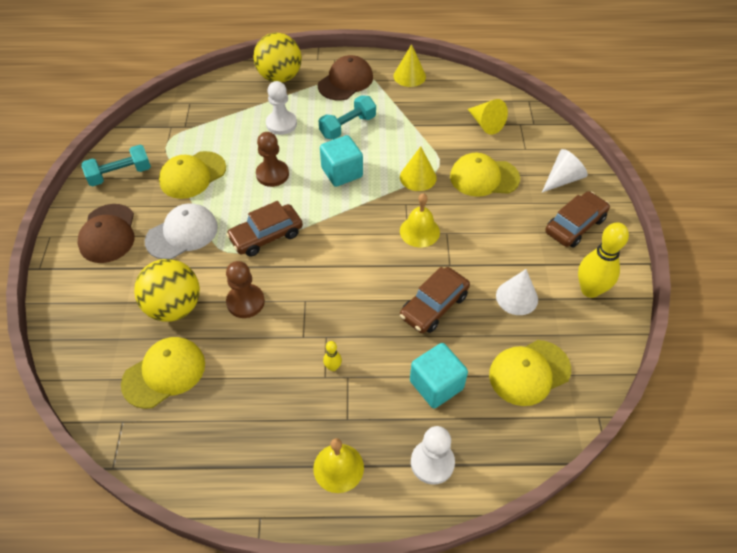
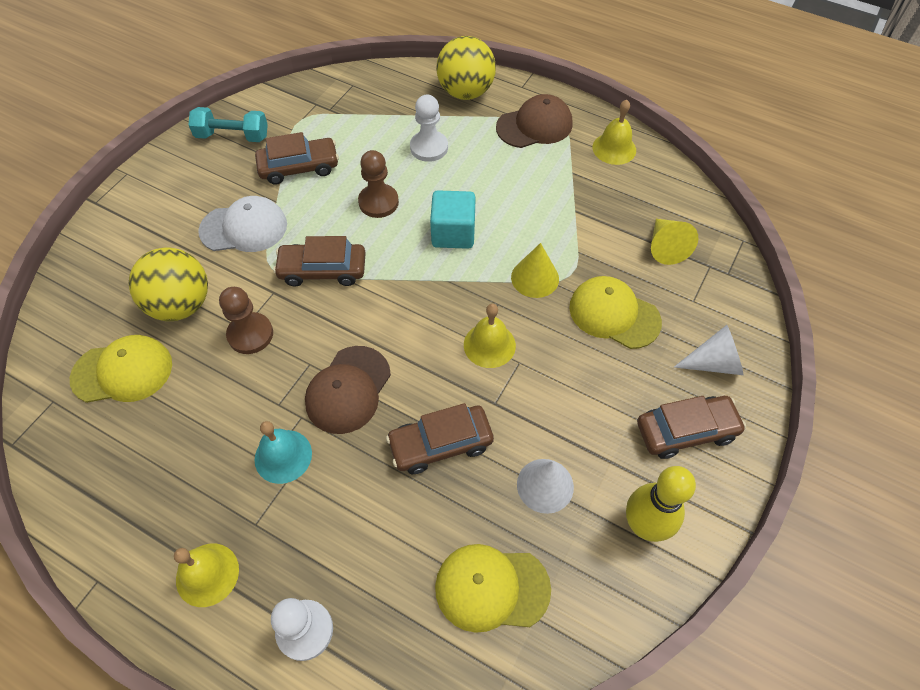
camera: 30 degrees right, 5 degrees up
(108, 233) = (177, 195): brown cap -> brown cap (348, 389)
(192, 175) = (299, 167): yellow cap -> brown car
(333, 367) = (283, 456): yellow bowling pin -> turquoise bell
(348, 127) = (498, 181): turquoise dumbbell -> none
(409, 76) = (614, 148): yellow cone -> yellow bell
(436, 385) = (375, 540): turquoise cube -> none

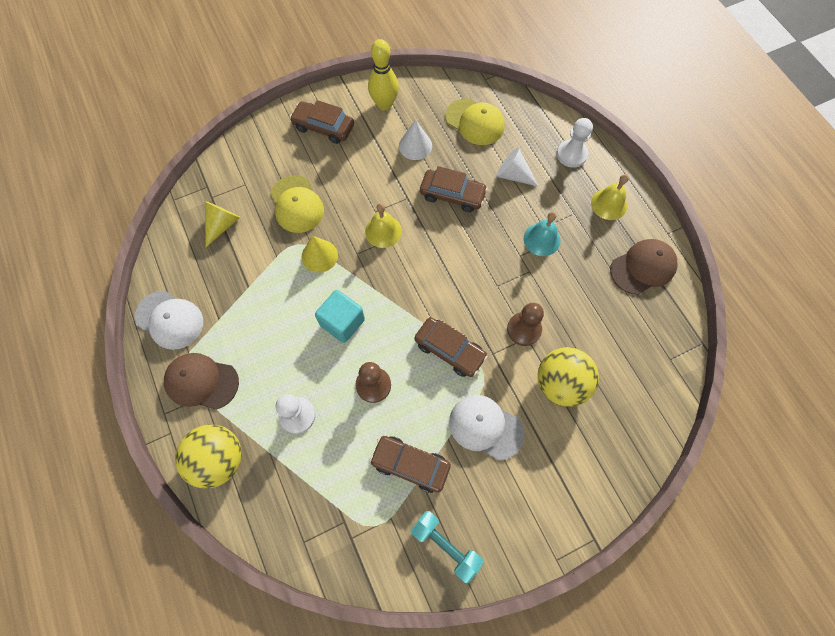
camera: 145 degrees left, 10 degrees up
(123, 371) = (618, 353): yellow cap -> none
(348, 389) = (483, 255): brown cap -> brown cap (643, 267)
(614, 148) = (169, 320): yellow bell -> white cap
(714, 363) = (273, 147): white cone -> white cone (513, 175)

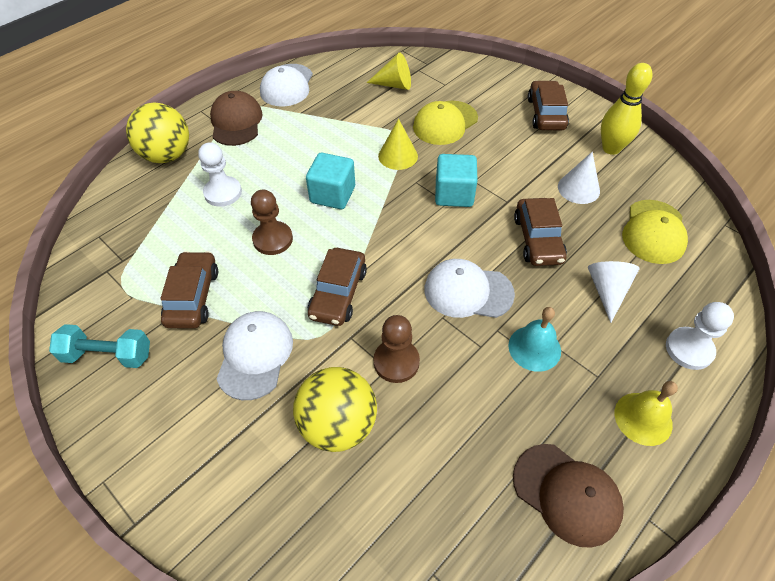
camera: 70 degrees right, 15 degrees down
(383, 231) = (454, 194): yellow bell -> turquoise cube
(445, 545) = (108, 355): turquoise dumbbell -> turquoise dumbbell turned 75 degrees clockwise
(481, 260) = (468, 291): none -> white cap

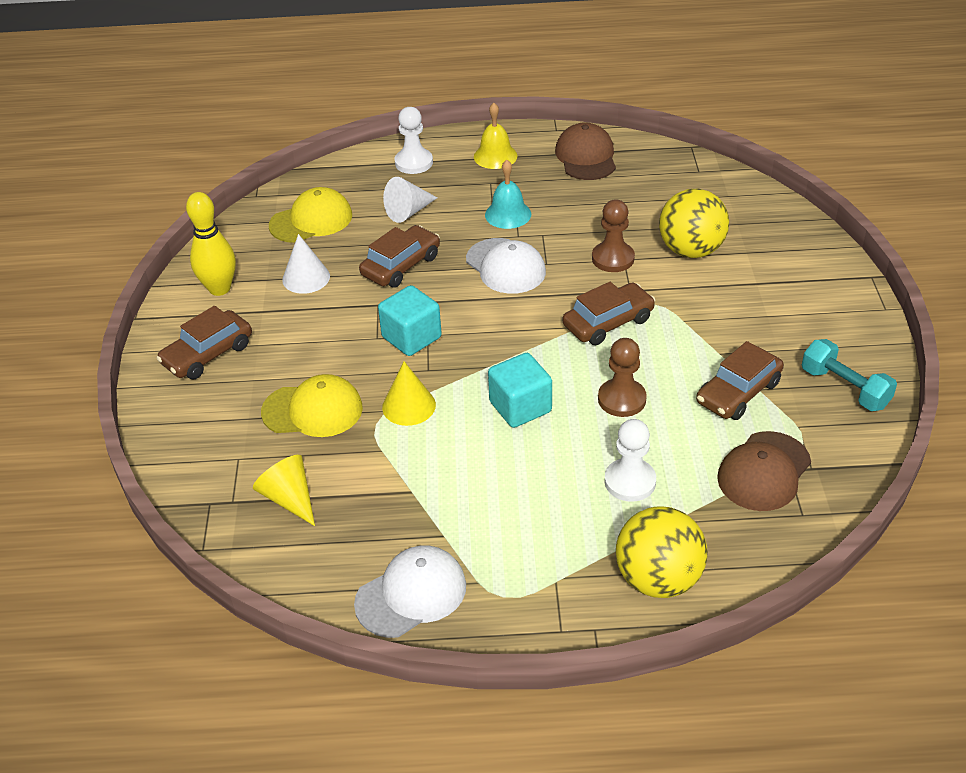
camera: 135 degrees left, 10 degrees down
(236, 122) = (532, 575): brown cap -> brown cap (764, 471)
(255, 355) = (717, 319): white cap -> none

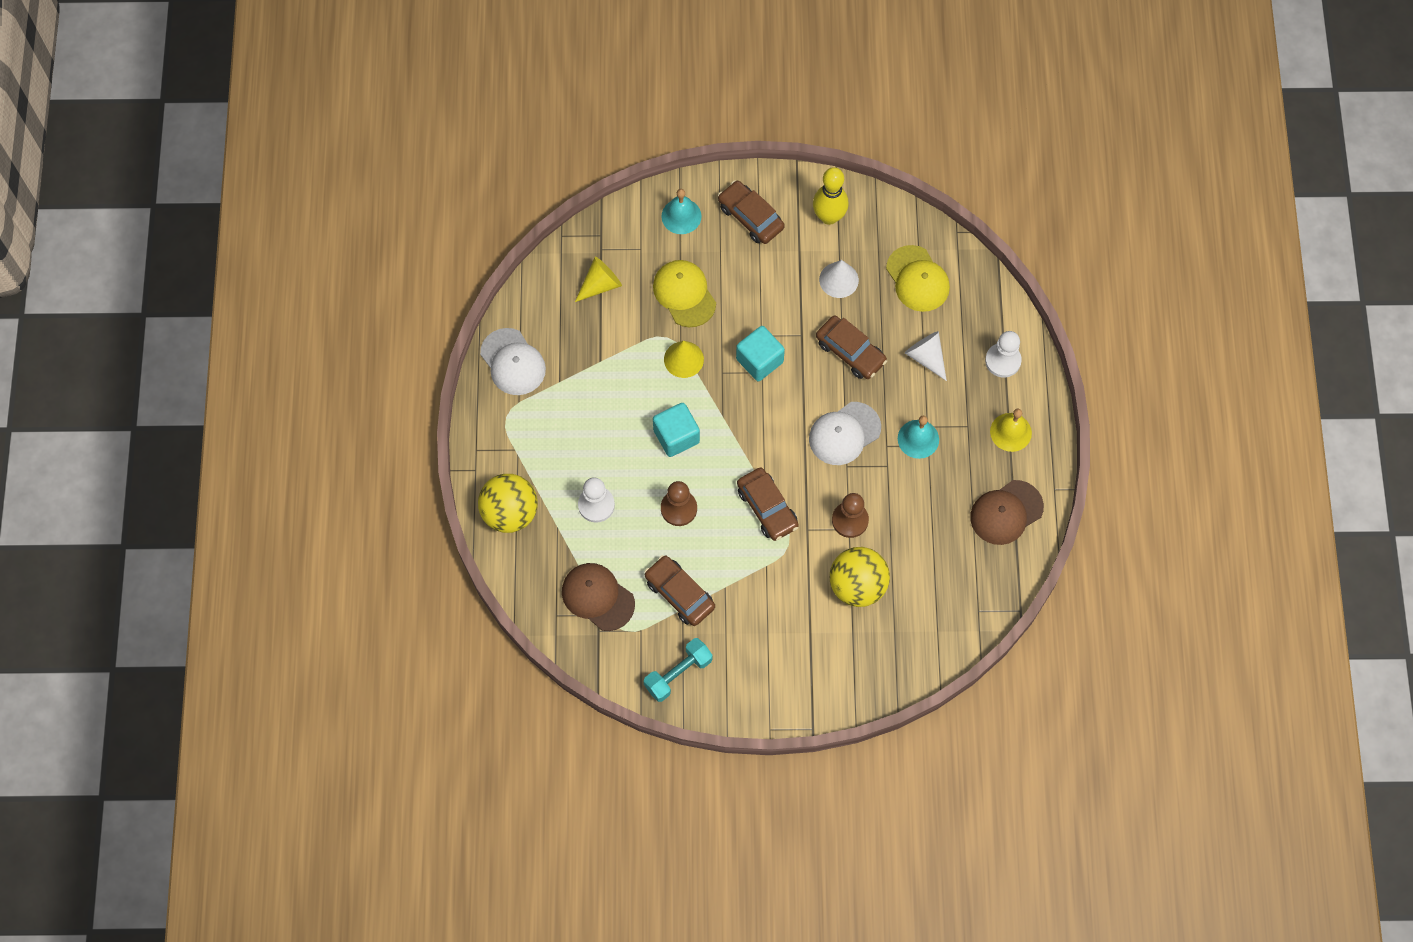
camera: 90 degrees right, 25 degrees up
(194, 419) = (681, 216): none -> turquoise bell
(313, 410) = (684, 294): yellow cap -> yellow cap turned 150 degrees clockwise
(586, 157) = (1006, 512): brown cap -> brown cap turned 150 degrees clockwise

